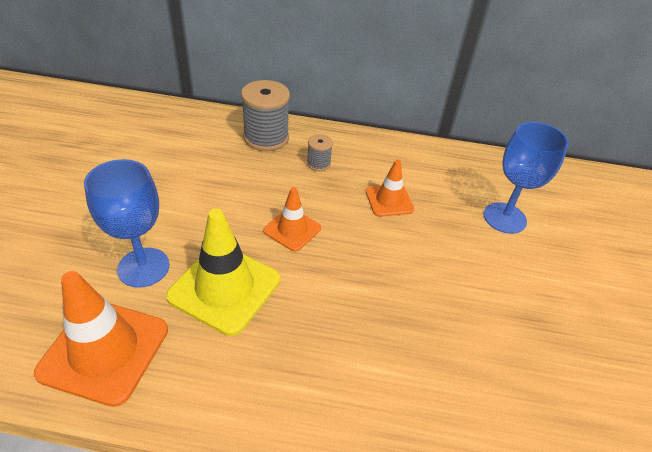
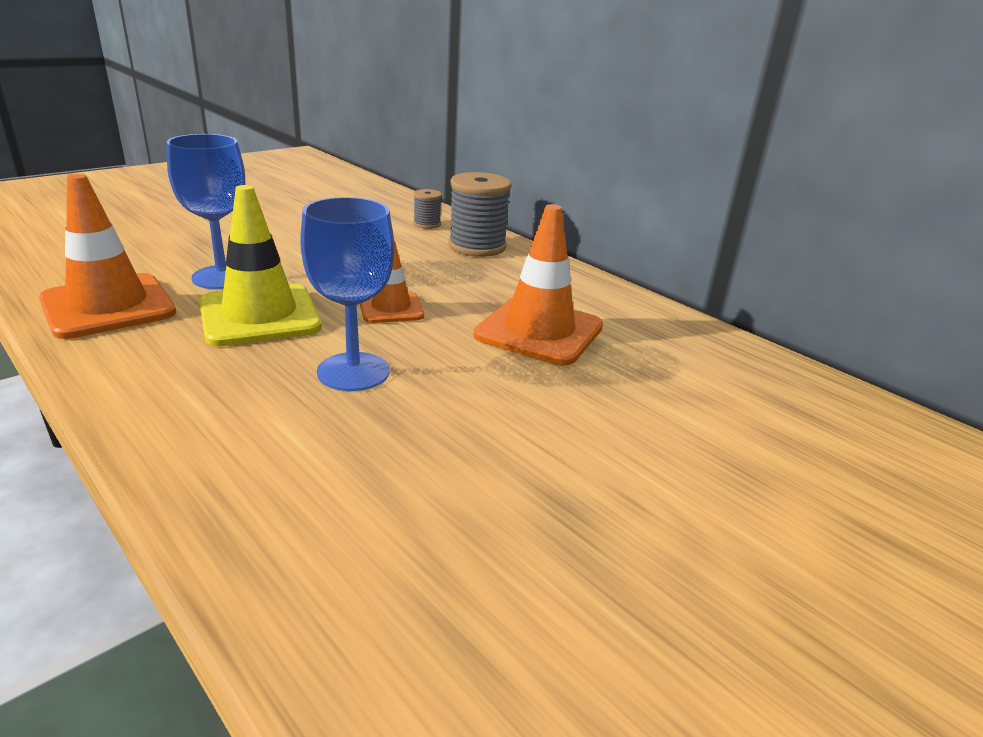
camera: 40 degrees right, 15 degrees down
(318, 163) = (502, 279): grey spool -> grey spool (427, 224)
(389, 200) = (539, 331): orange traffic cone -> orange traffic cone, size x1.73
(504, 218) = (684, 406): blue goblet -> blue goblet (353, 372)

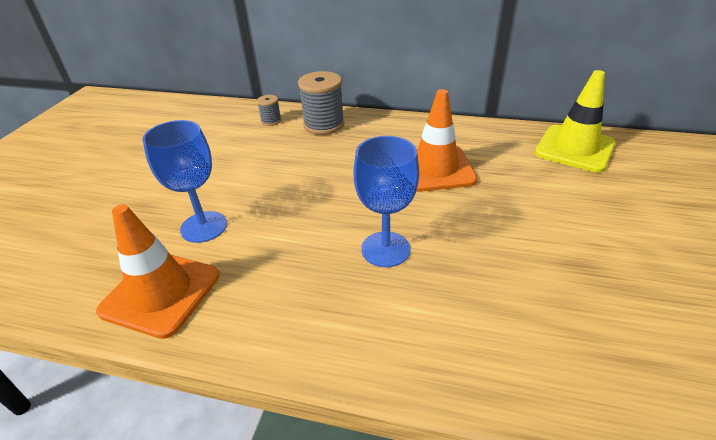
camera: 30 degrees left, 10 degrees up
(259, 315) = (274, 242): yellow traffic cone -> yellow traffic cone (574, 148)
(391, 308) = (341, 194): orange traffic cone -> none

